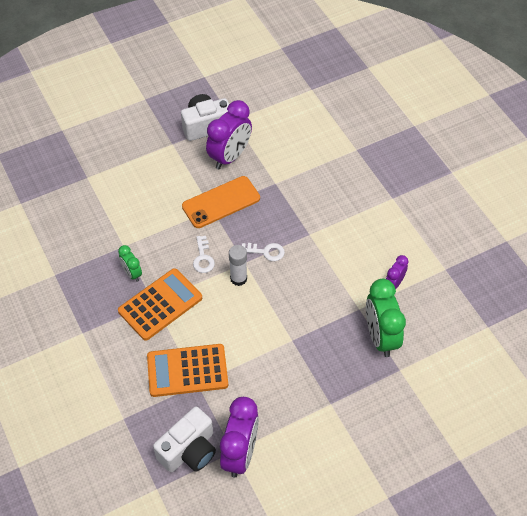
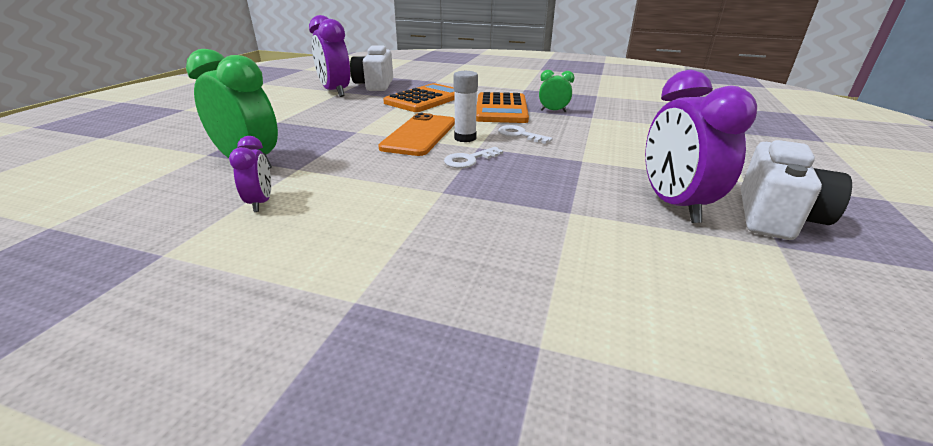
camera: 135 degrees right, 25 degrees down
(221, 202) = (586, 168): orange phone -> orange phone (420, 135)

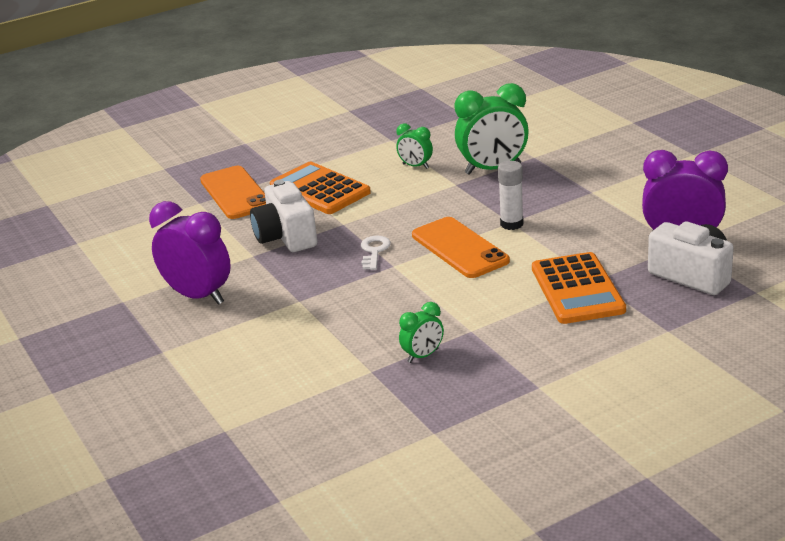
camera: 135 degrees right, 0 degrees up
(260, 203) = (415, 166): purple clock -> green clock
(465, 138) = (421, 267): white glue stick -> white glue stick (511, 224)
(465, 319) = (235, 193): none -> orange phone
(501, 109) = (475, 324): orange calculator -> orange calculator (319, 189)
(520, 135) = (388, 298): white key -> none
(776, 216) = (130, 324): white camera -> white camera (286, 237)

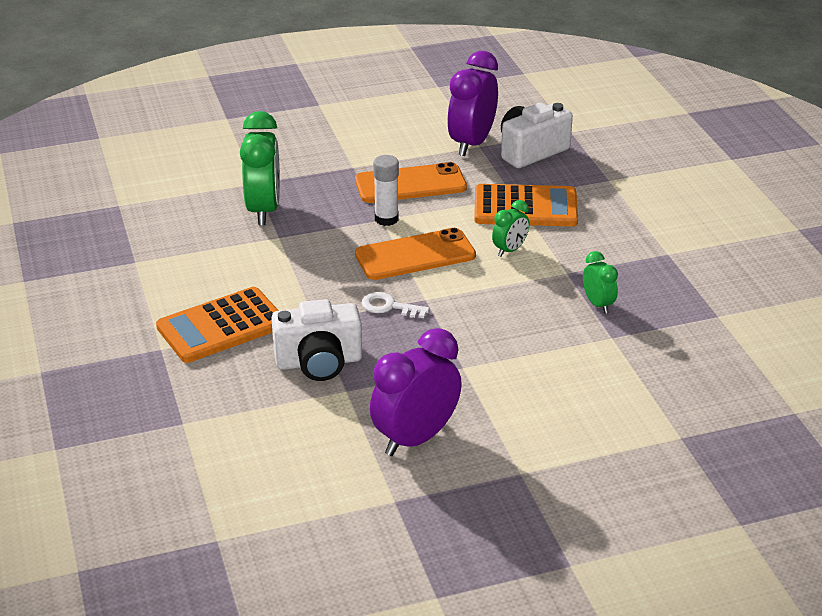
camera: 80 degrees left, 5 degrees up
(235, 193) = (180, 391): orange phone -> orange phone (410, 184)
(415, 166) = (217, 255): green clock -> green clock (510, 250)

